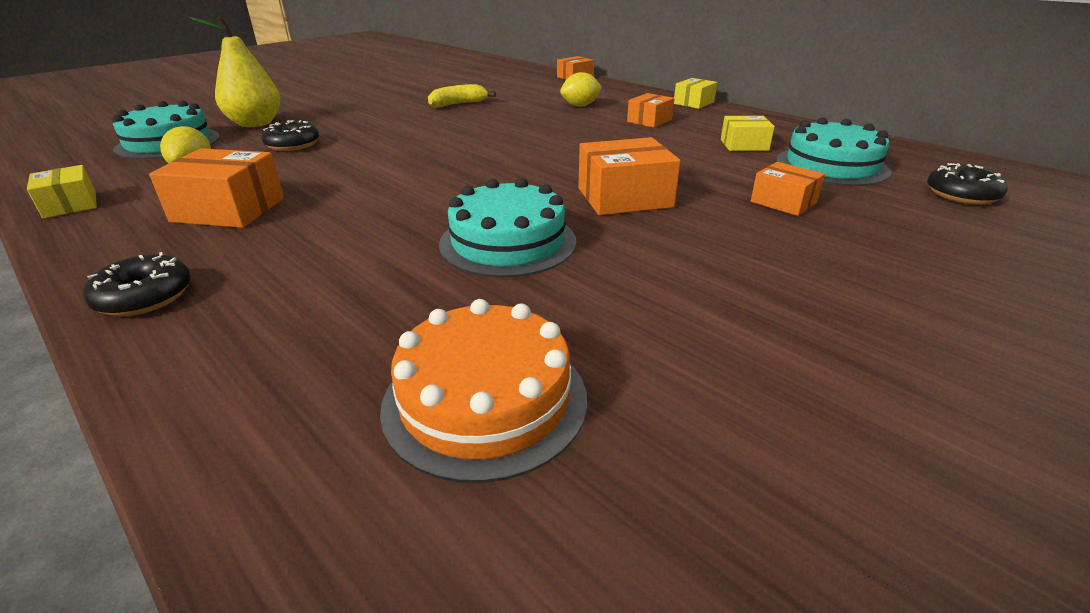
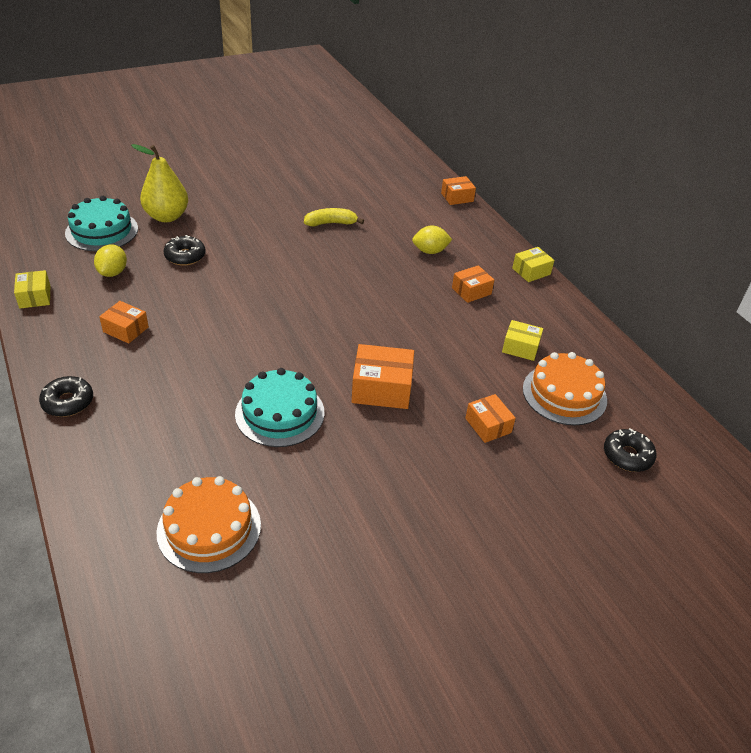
camera: 15 degrees right, 10 degrees up
(228, 210) = (126, 329): orange box -> orange box, size x0.63
(831, 166) = (564, 394): turquoise cake -> orange cake

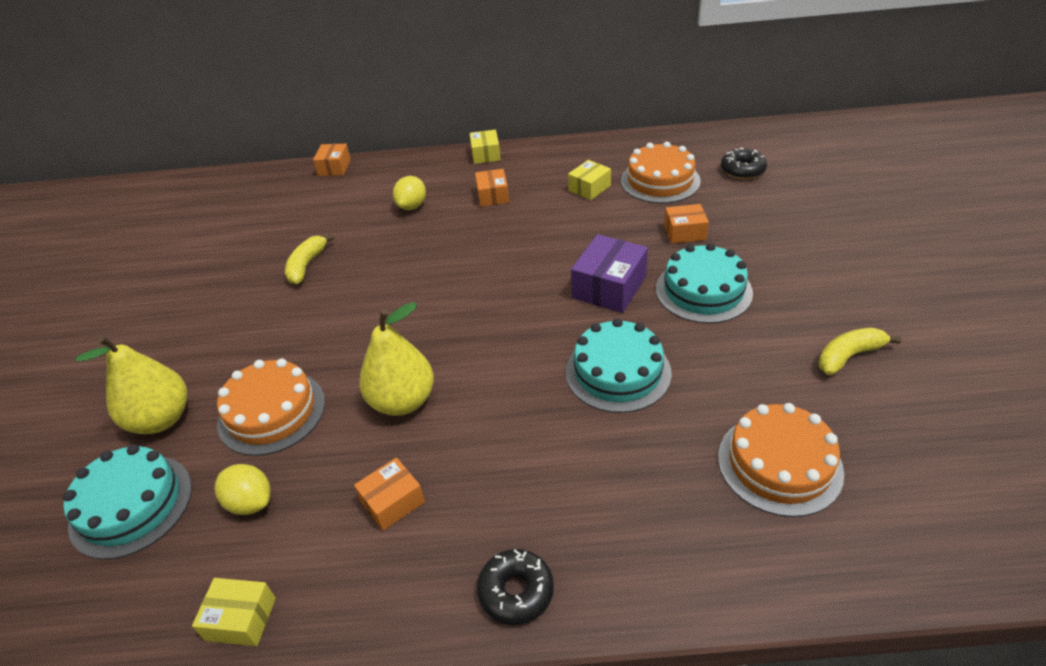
camera: 60 degrees left, 0 degrees up
(185, 256) = (272, 412): black donut -> orange cake
(212, 309) = (402, 401): none -> yellow pear
(358, 569) = (849, 356): none -> yellow banana
(382, 388) = (609, 287): orange box -> purple box
(406, 451) = (703, 291): none -> turquoise cake

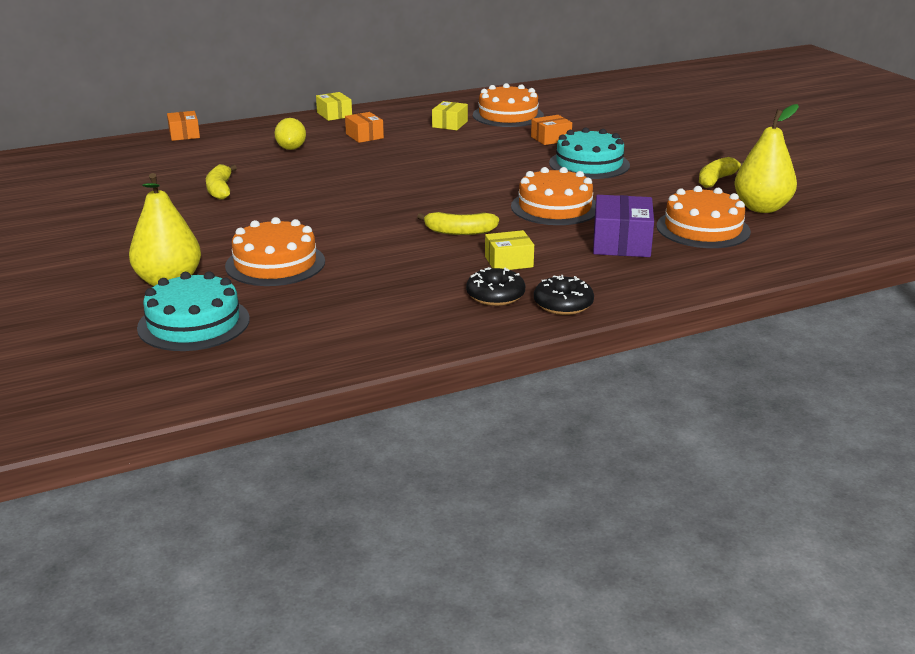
camera: 25 degrees left, 15 degrees down
(241, 619) = (358, 351): yellow box -> yellow box (508, 262)
(250, 502) = (306, 305): yellow lemon -> none
(392, 502) = (430, 286): orange box -> none
(402, 401) = (390, 243): yellow pear -> yellow pear (761, 208)
(485, 397) = (459, 232): none -> yellow banana
(609, 287) = (512, 170): purple box -> purple box (621, 243)
(618, 372) = (555, 207): turquoise cake -> orange cake
(742, 170) = (572, 104): black donut -> black donut (495, 295)

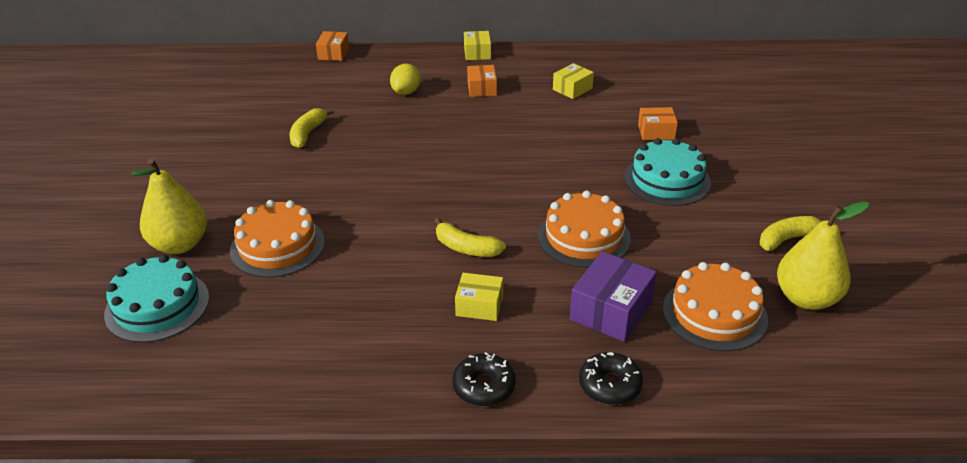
camera: 25 degrees right, 10 degrees up
(495, 295) = (430, 352): black donut -> black donut (610, 385)
(508, 115) = (638, 88): orange cake -> none

